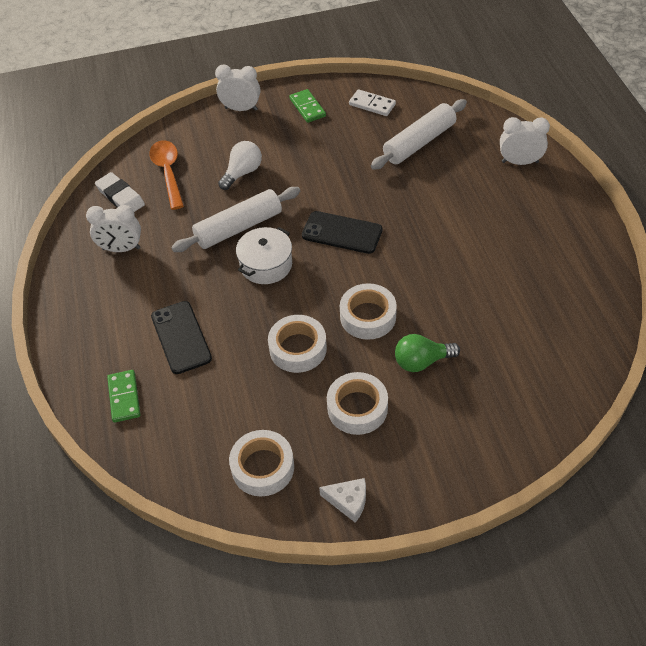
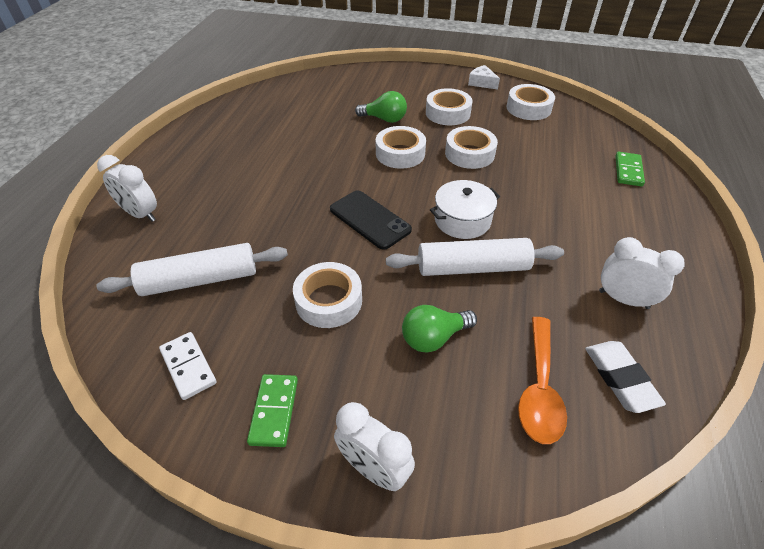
camera: 155 degrees left, 5 degrees down
(181, 337) = (568, 193): black phone -> none
(242, 173) = (434, 337): white light bulb -> green light bulb
(323, 165) = (329, 301): none -> white tape

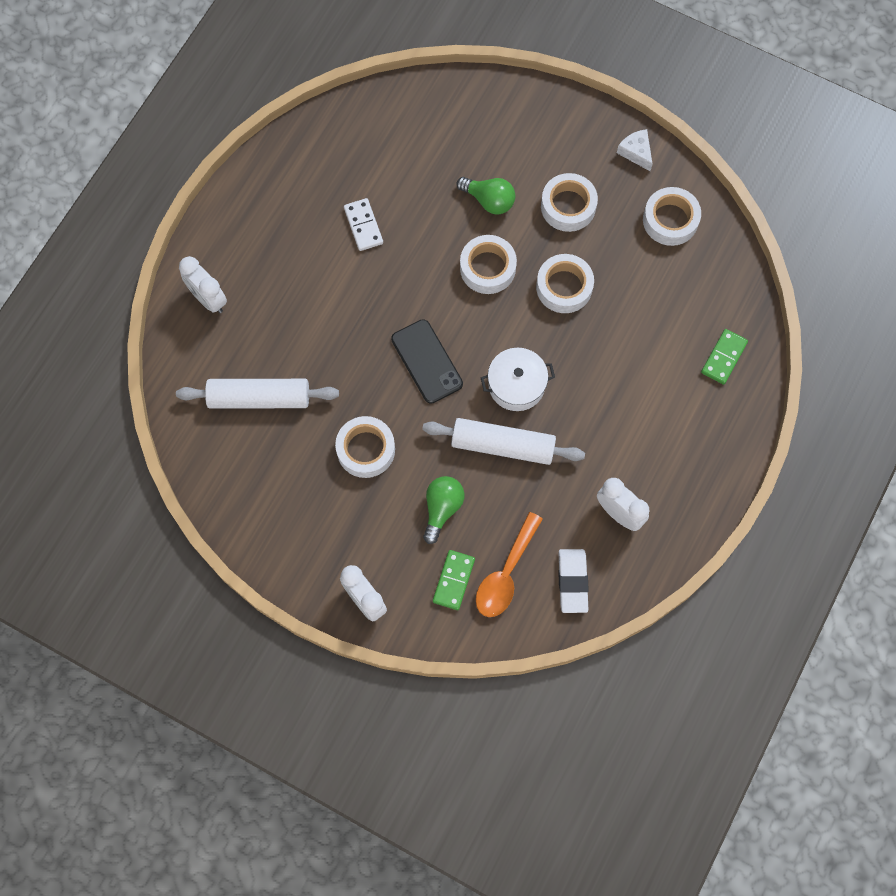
camera: 15 degrees right, 25 degrees up
(188, 366) = (245, 485): white domino -> white domino (363, 226)
(274, 411) = (304, 539): green domino -> green domino (454, 580)
(434, 337) = (442, 508): green light bulb -> green light bulb turned 120 degrees clockwise

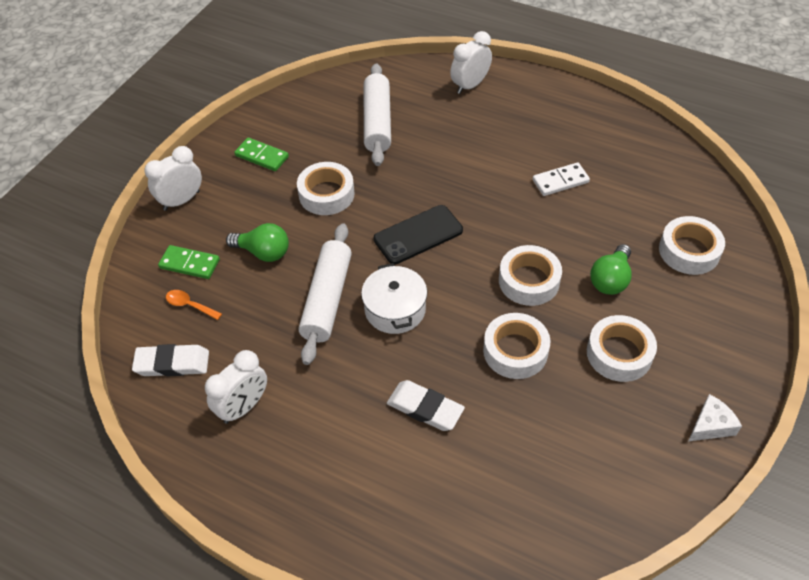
camera: 90 degrees right, 20 degrees down
(506, 574) = (189, 305): orange spoon -> orange spoon, size x0.53
(620, 363) = (425, 408): none -> white eraser
(670, 220) = (623, 464): white tape -> white tape (689, 251)
(723, 357) = (438, 526): green domino -> green domino (262, 156)

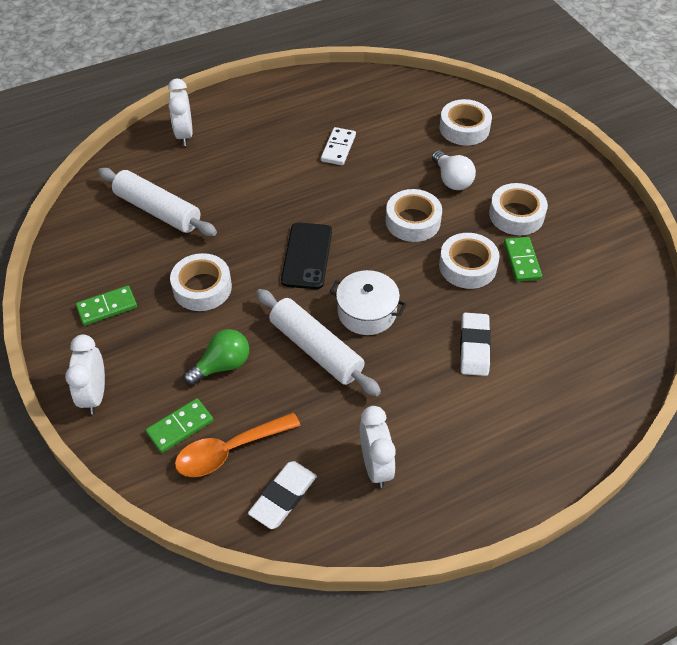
camera: 55 degrees left, 0 degrees up
(189, 305) = (229, 451): orange spoon -> orange spoon, size x1.90
(425, 408) = (474, 347): white eraser -> white eraser turned 60 degrees counterclockwise
(564, 389) = (521, 261): none -> green domino
(610, 280) = (452, 180): green light bulb -> white light bulb
(711, 425) = (606, 208): white cheese -> none

